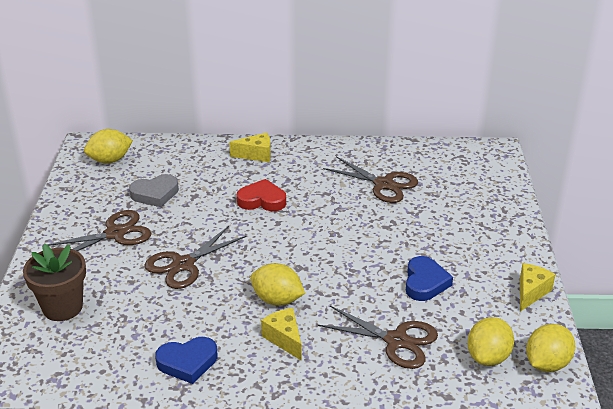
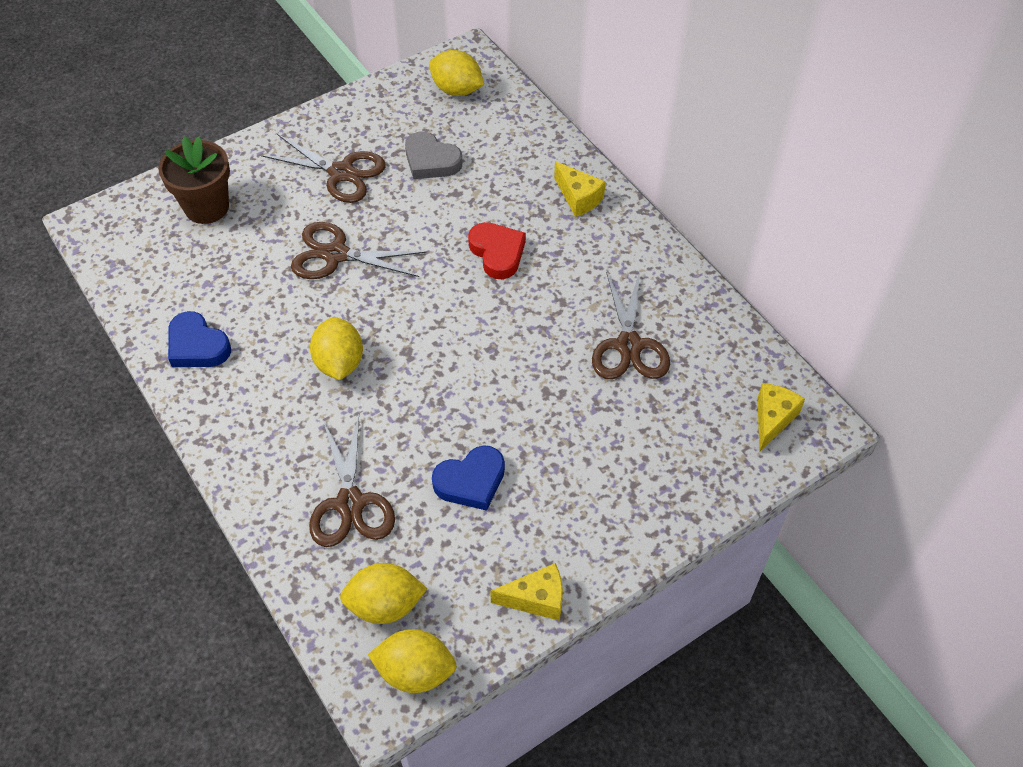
camera: 55 degrees right, 20 degrees up
(284, 339) = (284, 403): yellow cheese -> yellow cheese (772, 419)

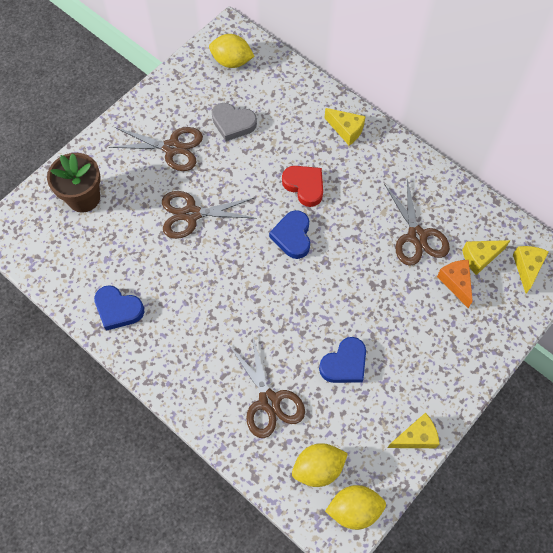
camera: 15 degrees left, 10 degrees up
(339, 363) = (224, 298): yellow lemon -> none
(459, 309) = (292, 236): none -> blue heart
(663, 415) = (455, 283): none -> orange cheese
(709, 392) = (480, 258): none -> yellow cheese

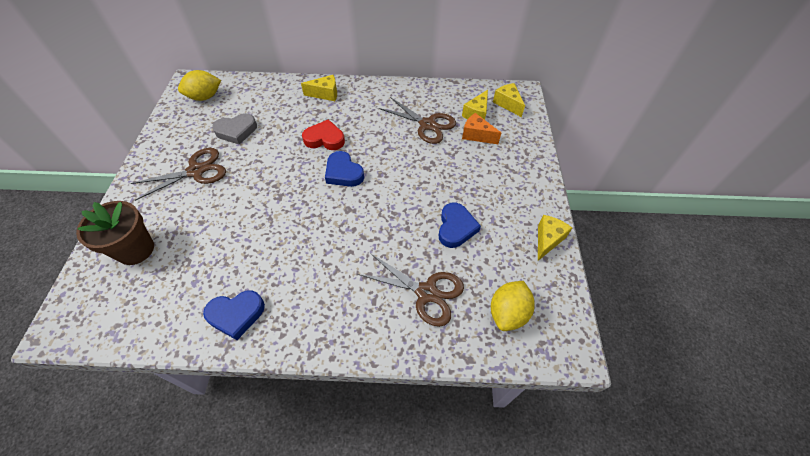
camera: 40 degrees left, 10 degrees down
(191, 214) = (249, 204): brown scissors -> none
(354, 509) = (560, 321): yellow lemon -> none

